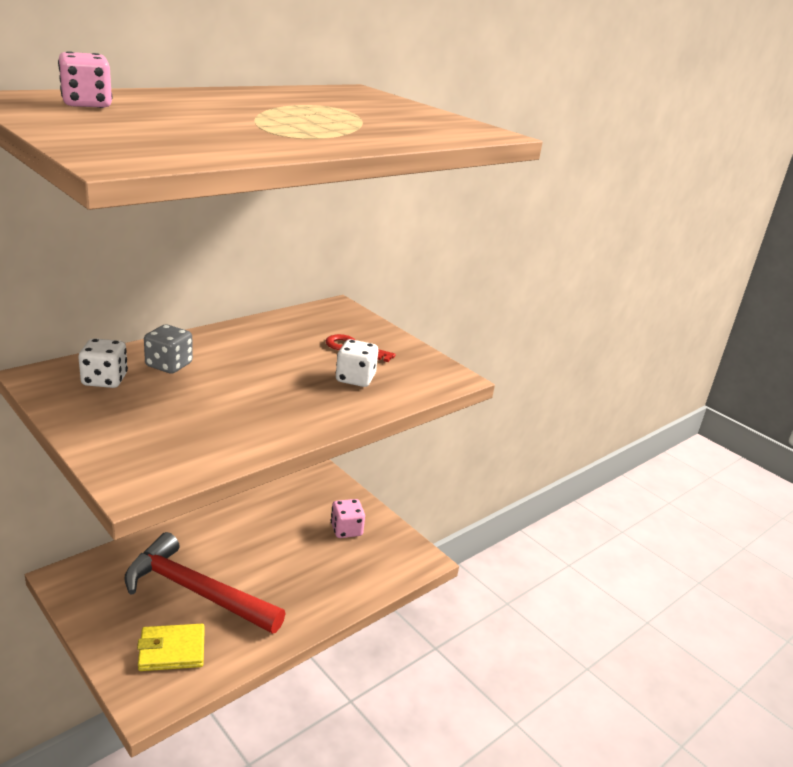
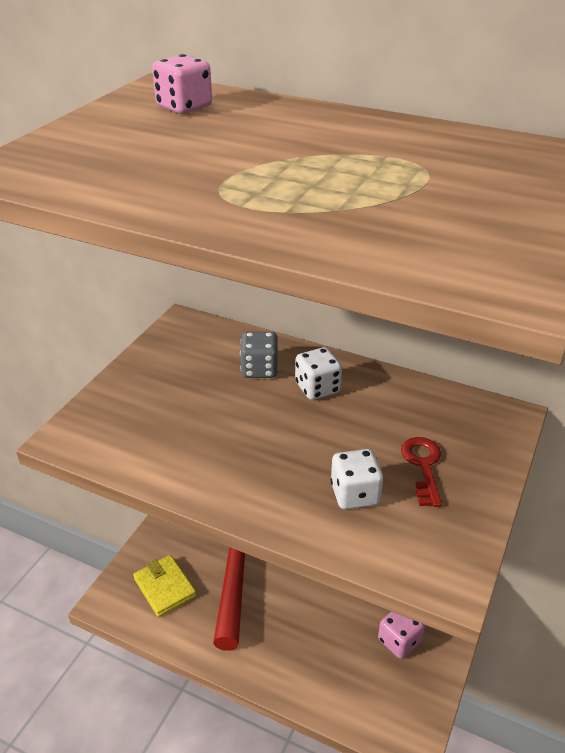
camera: 70 degrees right, 10 degrees up
(104, 380) = (204, 351): white dice -> white dice (317, 388)

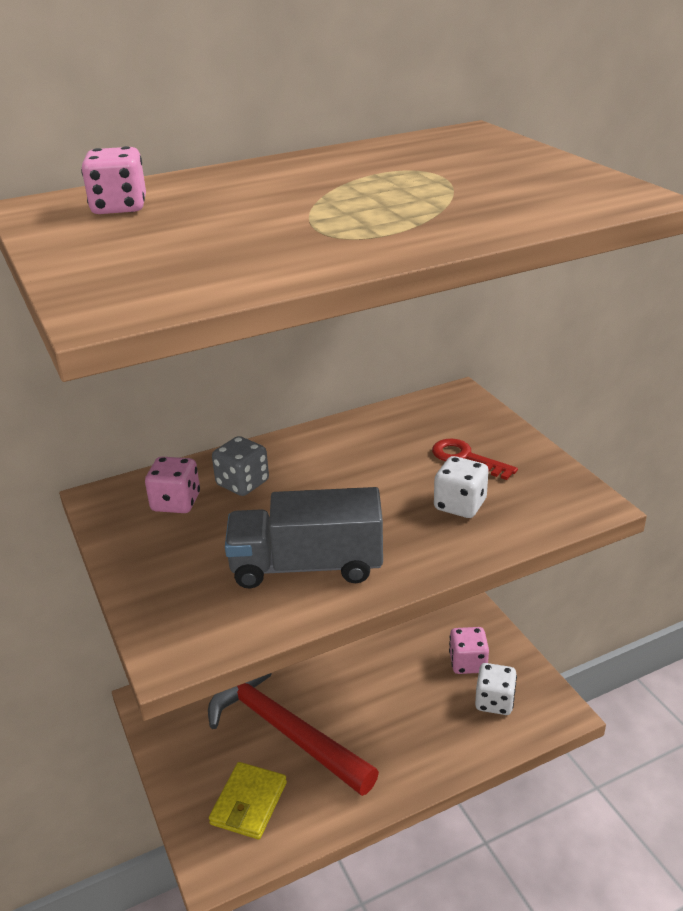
camera: 50 degrees left, 5 degrees down
(164, 587) = (249, 803): yellow wallet -> yellow wallet turned 75 degrees counterclockwise
(201, 450) = (307, 566): none -> grey truck
(209, 353) = (176, 502): none -> pink dice
(317, 388) = (311, 464): white dice -> white dice (494, 701)

